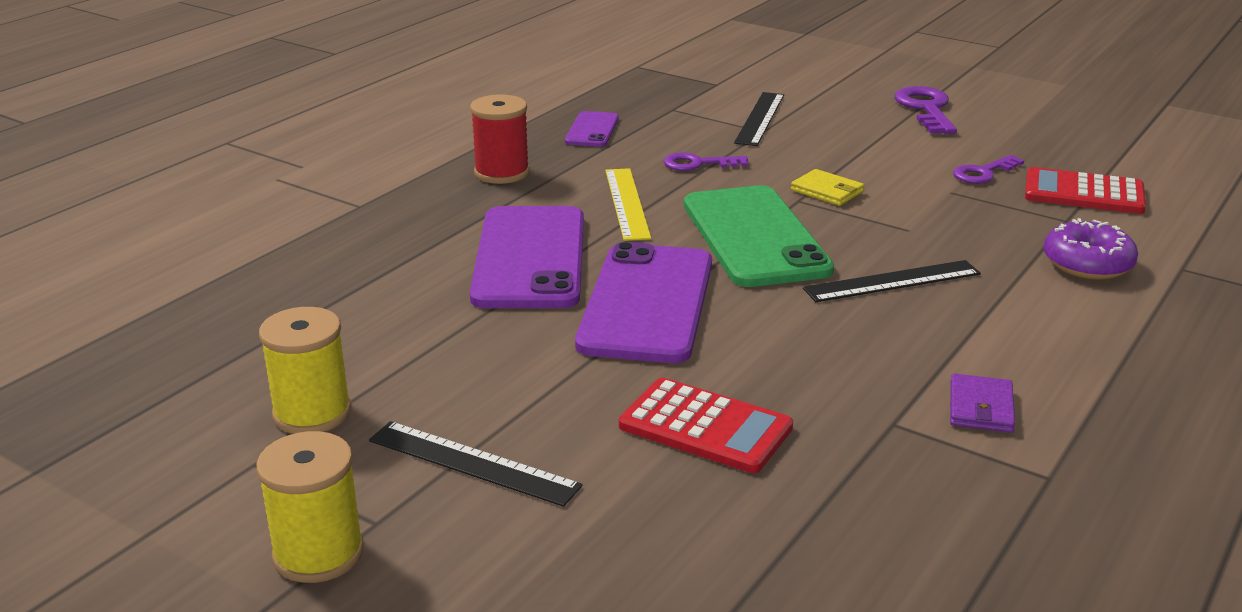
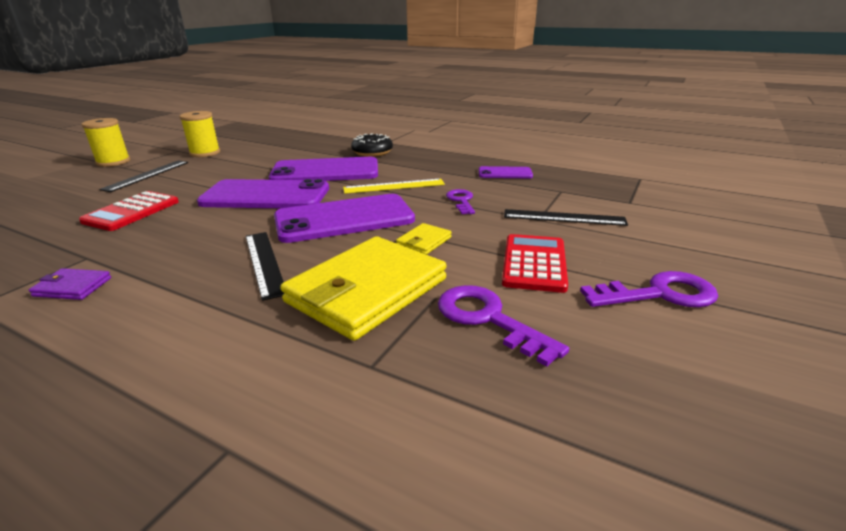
camera: 85 degrees right, 0 degrees up
(428, 218) = (372, 152): none -> black donut
(502, 173) = (431, 160): red spool -> none
(754, 237) = (344, 219): green phone -> purple phone
(947, 222) = (367, 291): none -> yellow wallet
(983, 173) = (488, 319): purple key -> purple key, size x1.53
(1084, 193) = (449, 390): red calculator -> red calculator (534, 263)
(1087, 264) = (262, 366): purple donut -> none

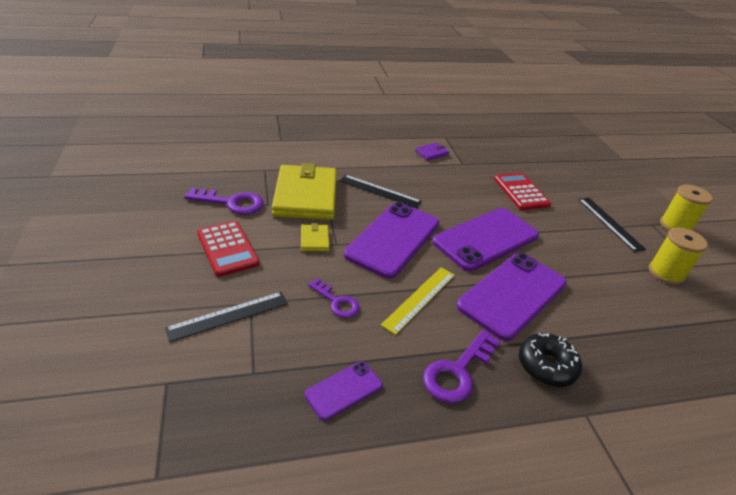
camera: 135 degrees right, 10 degrees up
(659, 294) = (138, 252): purple key -> purple key (457, 371)

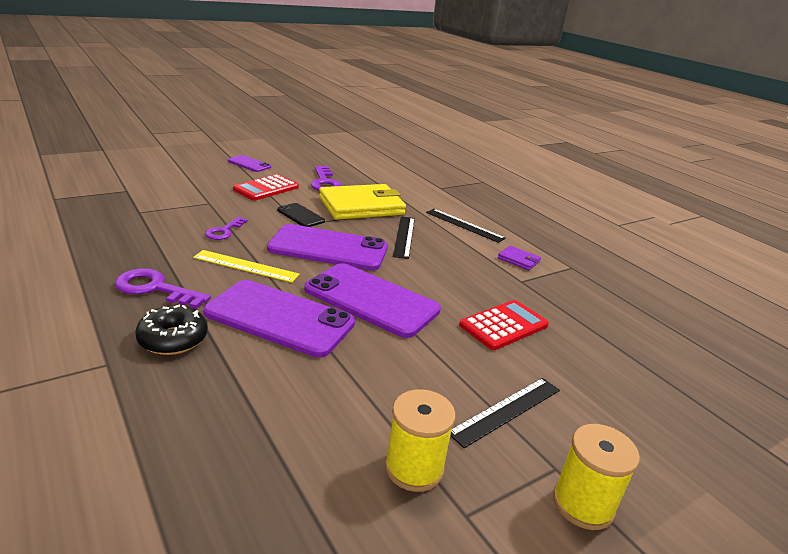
camera: 70 degrees right, 10 degrees down
(229, 316) = (192, 198): black ruler -> black ruler (464, 225)
(314, 239) = (300, 215): yellow wallet -> black phone
(343, 390) = (126, 242): purple phone -> purple phone (249, 164)

